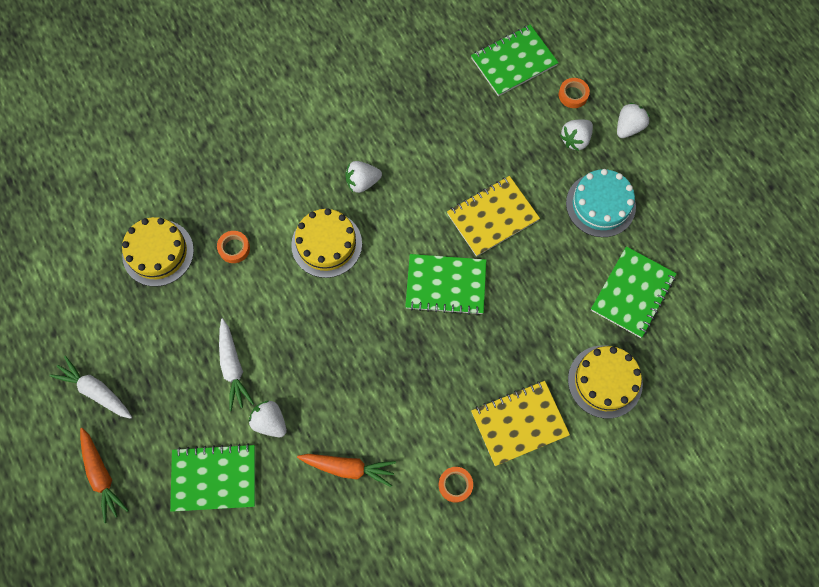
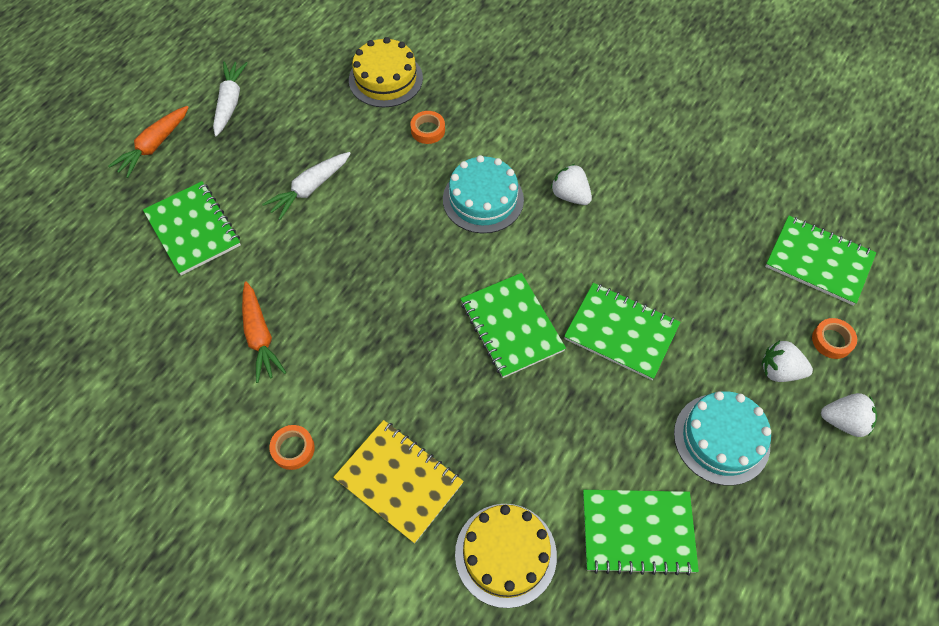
camera: 60 degrees right, 10 degrees down
(270, 422) = (272, 245): white strawberry -> none
(326, 244) = (483, 199): yellow cake -> turquoise cake
(492, 217) = (621, 332): yellow notebook -> green notebook

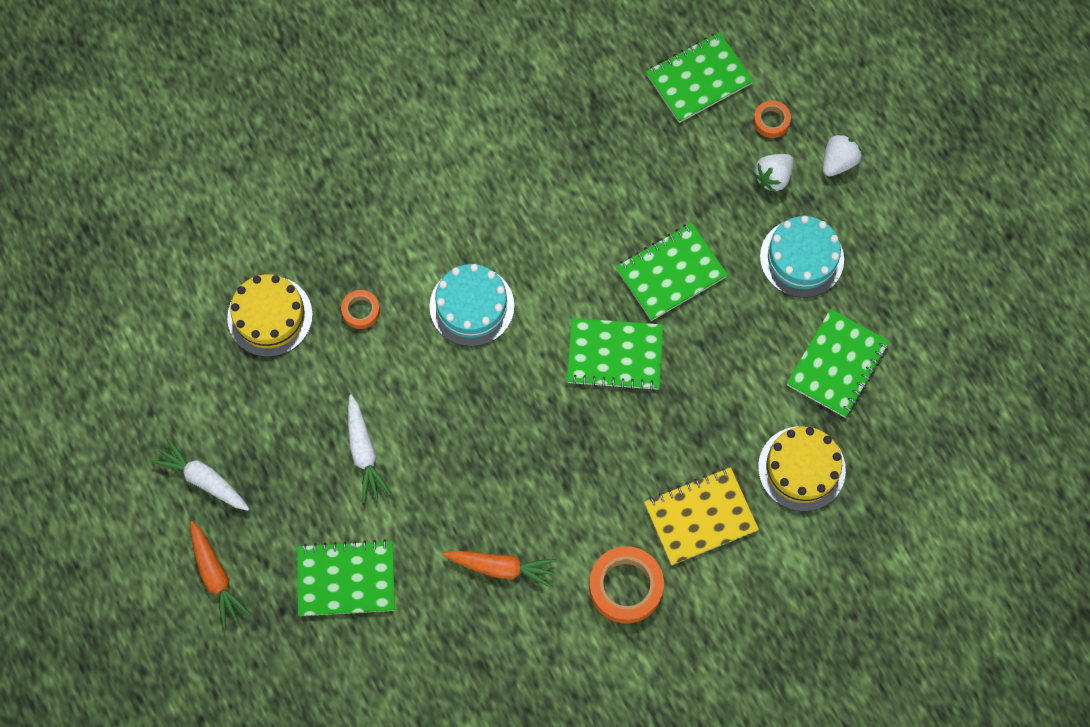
camera: 60 degrees left, 10 degrees up
(293, 449) = (625, 586): orange tape -> orange tape, size x1.86
(570, 195) = (513, 230): white strawberry -> none

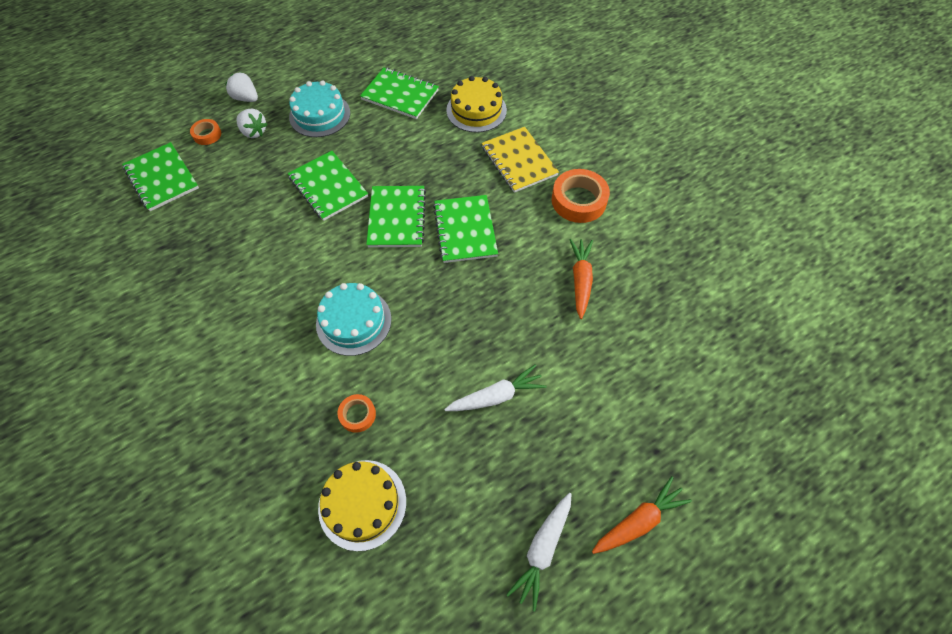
camera: 95 degrees left, 10 degrees down
(346, 579) = (615, 398): green notebook -> green notebook (465, 230)

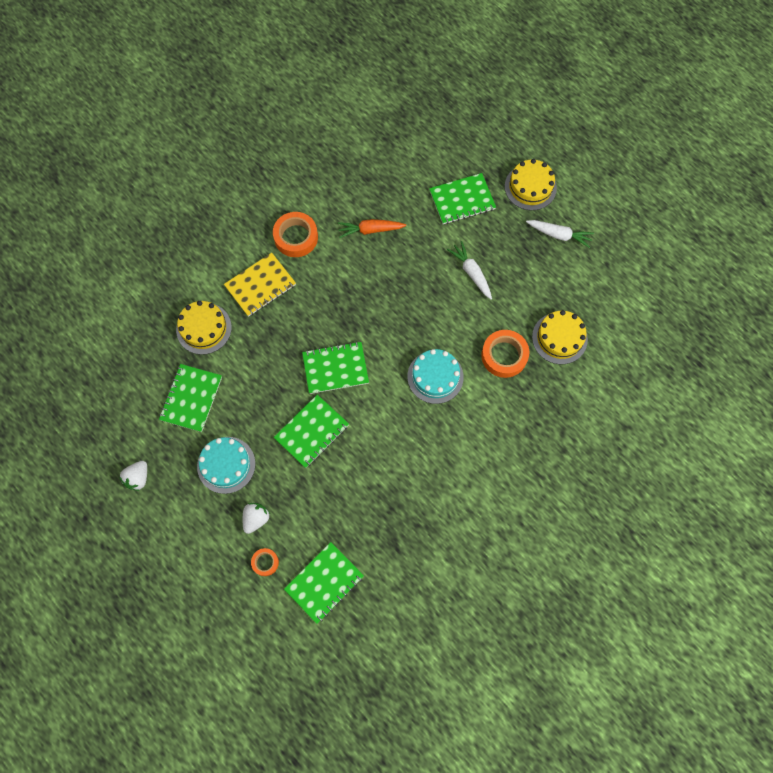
camera: 100 degrees left, 10 degrees up
(246, 98) = (212, 543): white strawberry -> white strawberry (138, 478)
(357, 415) = (504, 356): orange tape -> orange tape, size x1.86
(465, 230) = (339, 315): green notebook -> green notebook (462, 200)
(638, 521) = (530, 187): orange carrot -> yellow cake

